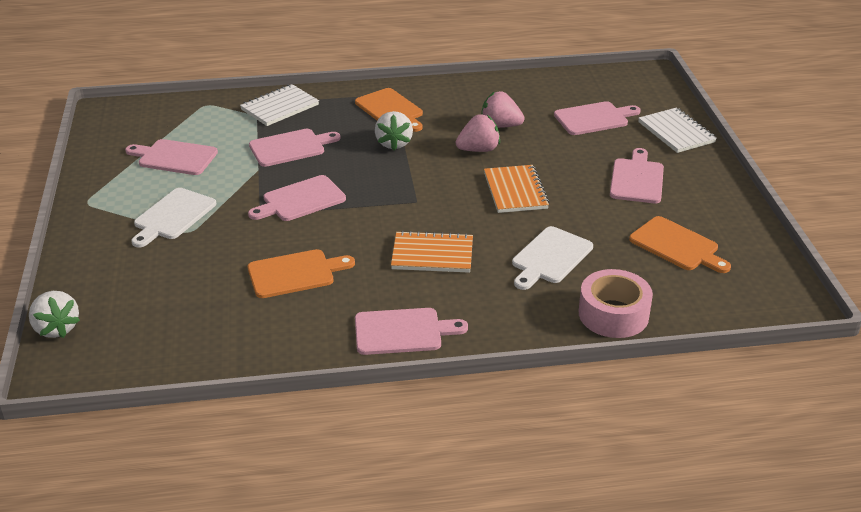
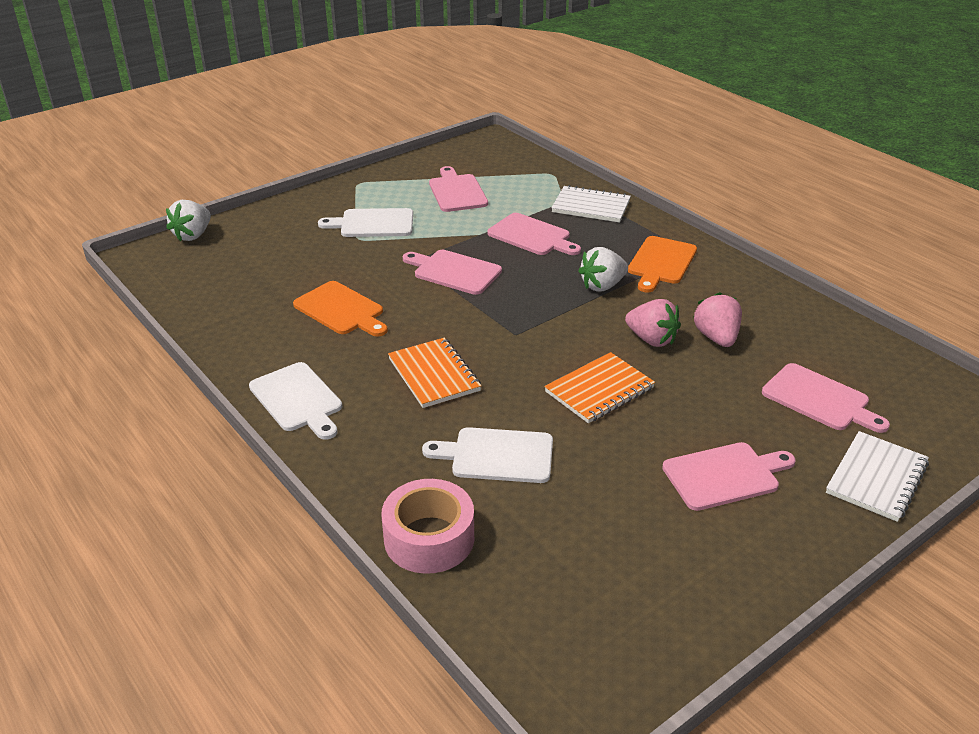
camera: 60 degrees right, 0 degrees up
(402, 332) = (297, 400): pink cutting board -> white cutting board
(677, 246) = (613, 554): orange cutting board -> none

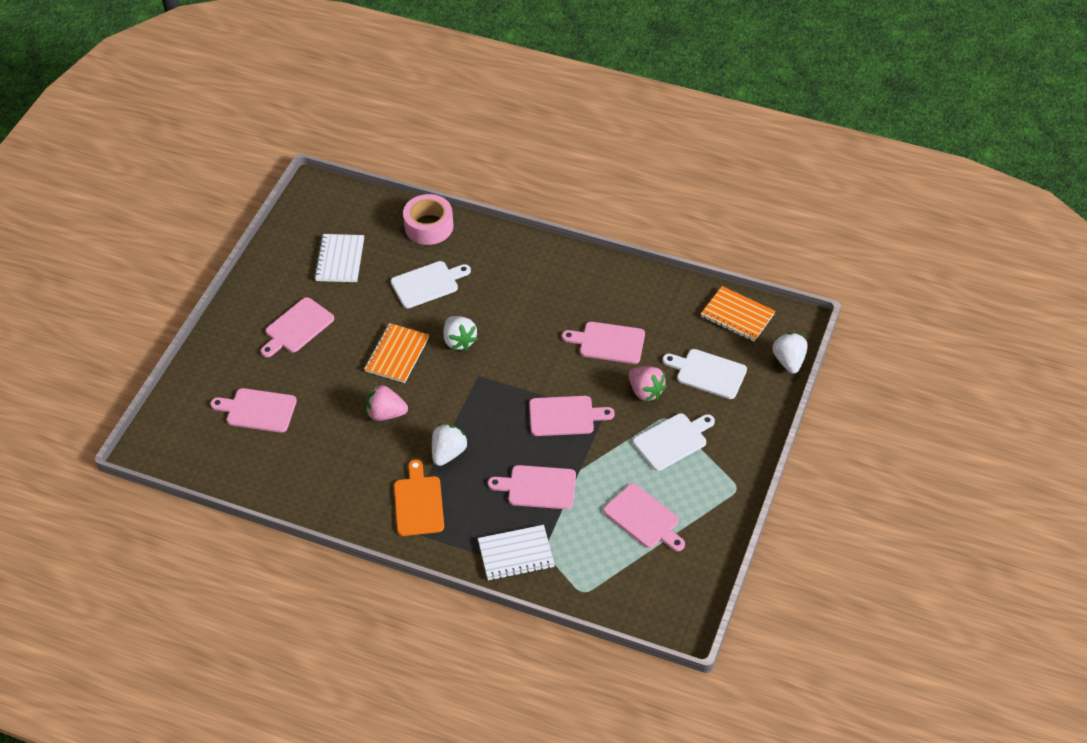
camera: 150 degrees right, 15 degrees up
(297, 400) = (566, 267): white cutting board -> white cutting board (708, 373)
(341, 310) = (608, 342): orange cutting board -> pink cutting board
(434, 375) = (504, 319): orange notebook -> orange notebook (737, 315)
(509, 374) = (459, 341): none -> white strawberry
(716, 338) = (343, 436): pink strawberry -> pink strawberry (645, 391)
(876, 478) = (212, 363): white notebook -> white notebook (340, 260)

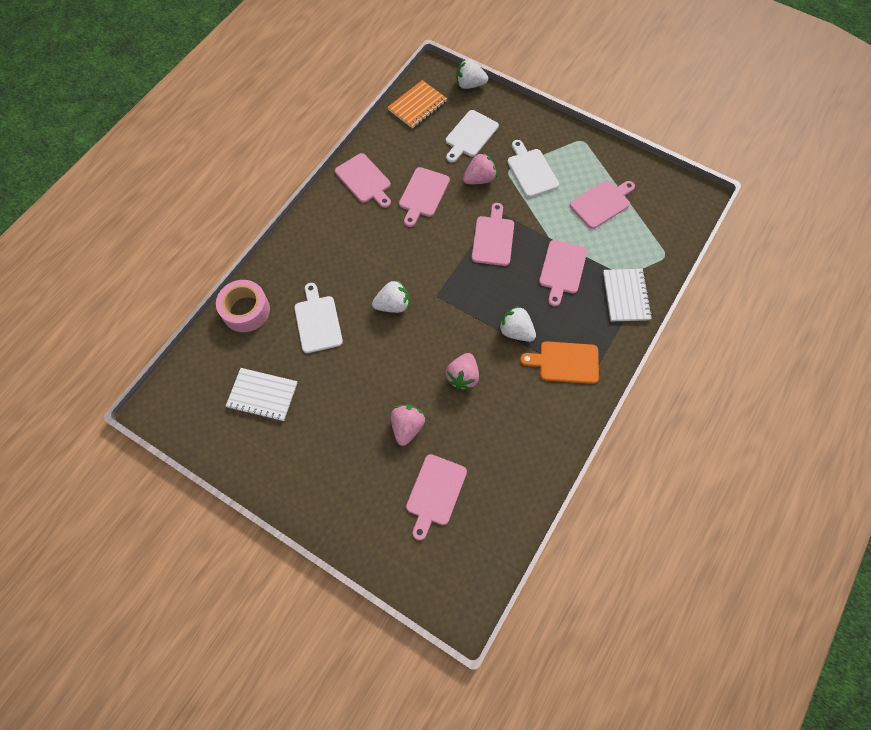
camera: 80 degrees left, 15 degrees up
(297, 327) = (339, 445): pink cutting board -> pink cutting board (364, 180)
(323, 377) = (407, 427): none -> pink strawberry
(397, 354) = (396, 358): orange notebook -> none

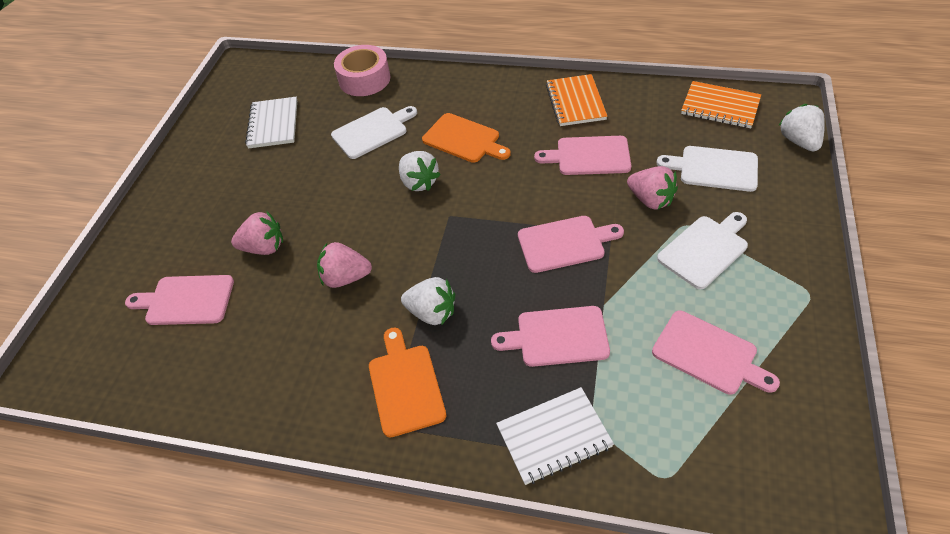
camera: 75 degrees right, 15 degrees down
(363, 262) = (464, 139): none -> orange cutting board
(364, 180) = (575, 102): pink cutting board -> orange notebook
(516, 331) = (432, 312): white strawberry -> white strawberry turned 90 degrees clockwise

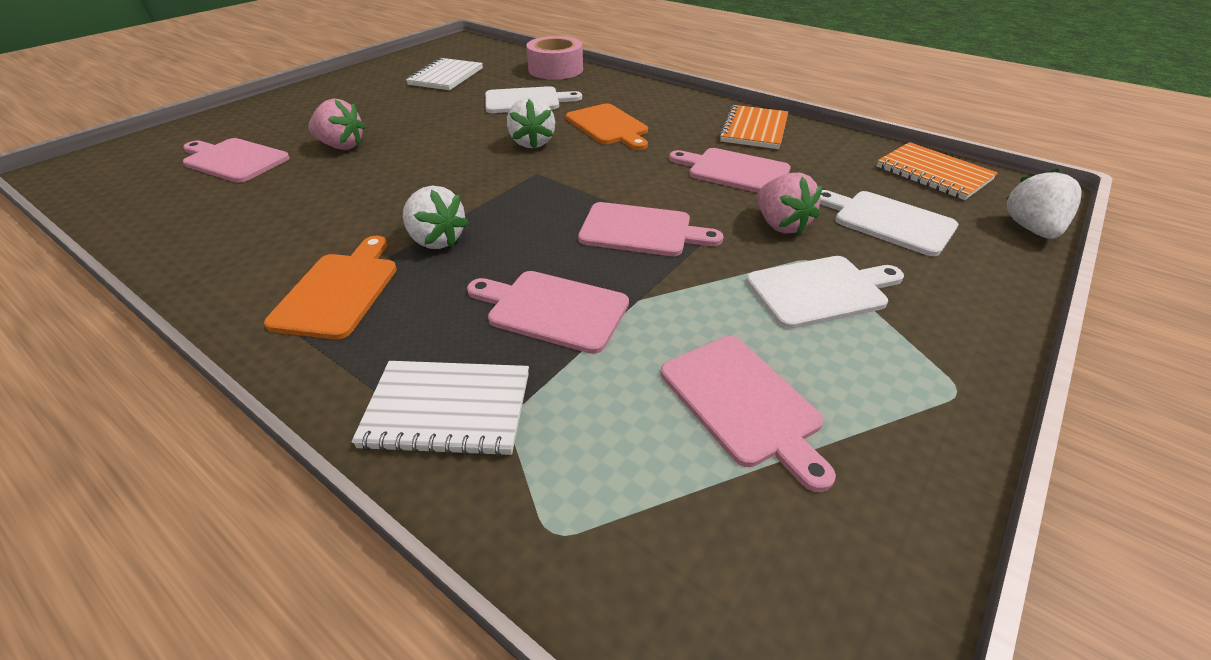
camera: 20 degrees right, 10 degrees down
(345, 277) = (385, 187): pink strawberry -> none

